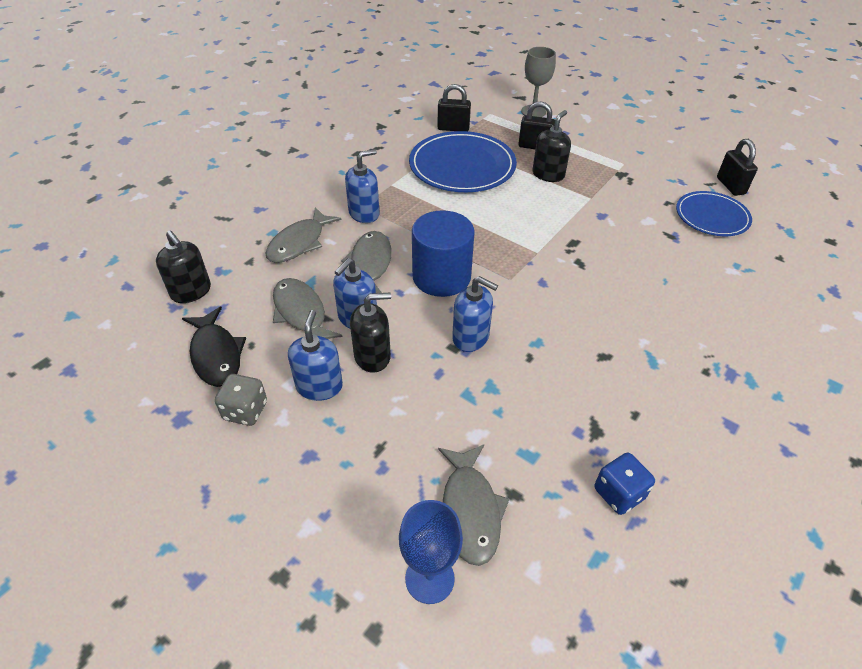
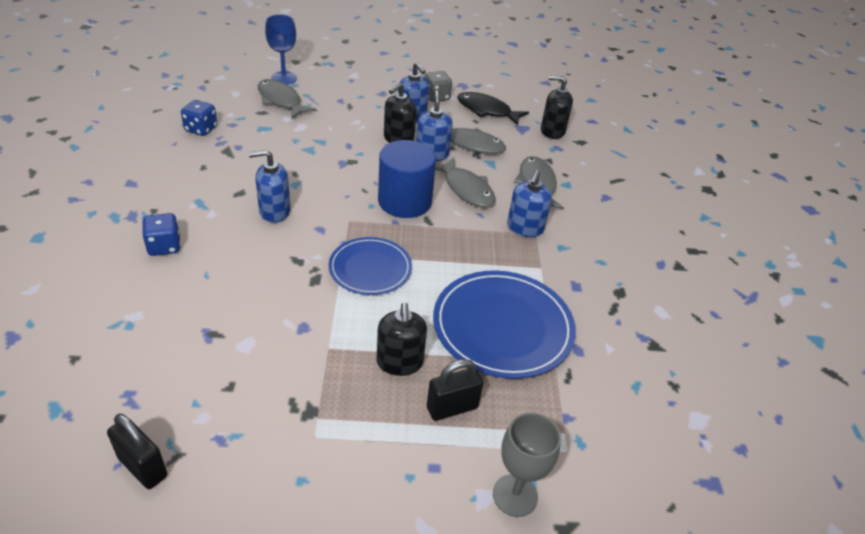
camera: 140 degrees right, 5 degrees down
(453, 128) = (577, 388): black padlock -> none
(471, 337) = (345, 170): blue soap dispenser -> blue soap dispenser (274, 211)
(699, 322) = (164, 246): none -> blue dice
(712, 216) = (166, 388): blue plate -> blue plate (370, 268)

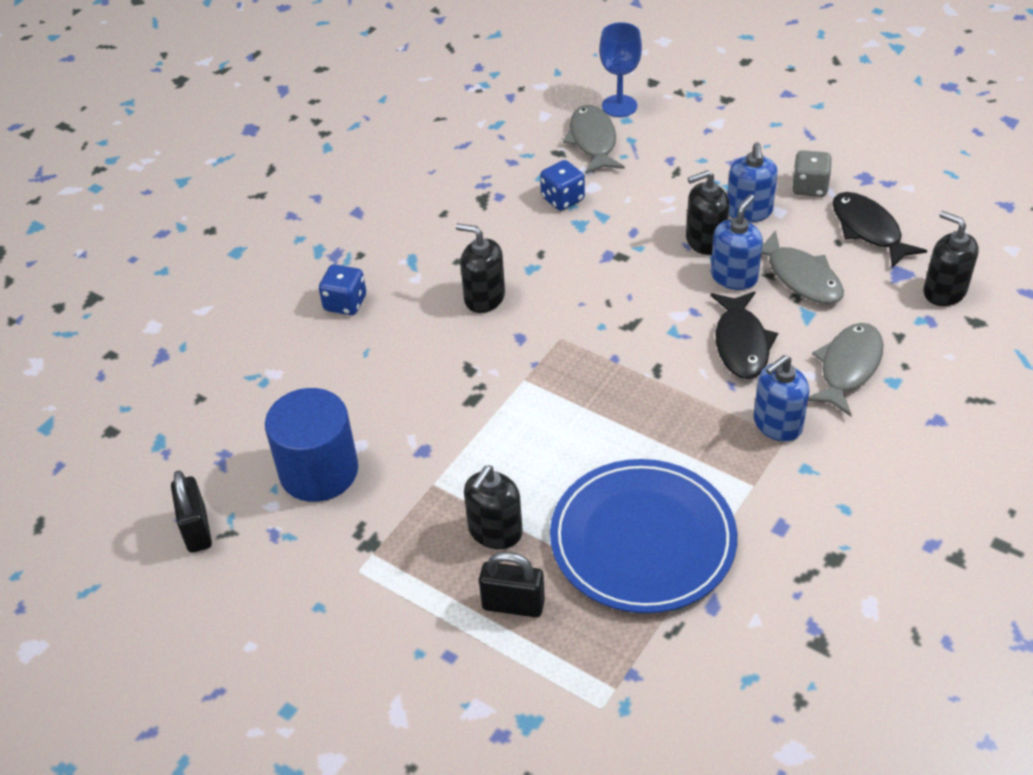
camera: 40 degrees right, 5 degrees up
(201, 129) = (472, 159): blue dice -> blue dice (562, 199)
(274, 211) = (484, 297): blue soap dispenser -> black soap dispenser
(370, 268) = (542, 408): blue plate -> none
(404, 201) = (646, 334): blue cylinder -> blue cylinder (319, 471)
(466, 189) = (741, 343): grey fish -> black fish
(515, 495) = (508, 723): grey goblet -> none

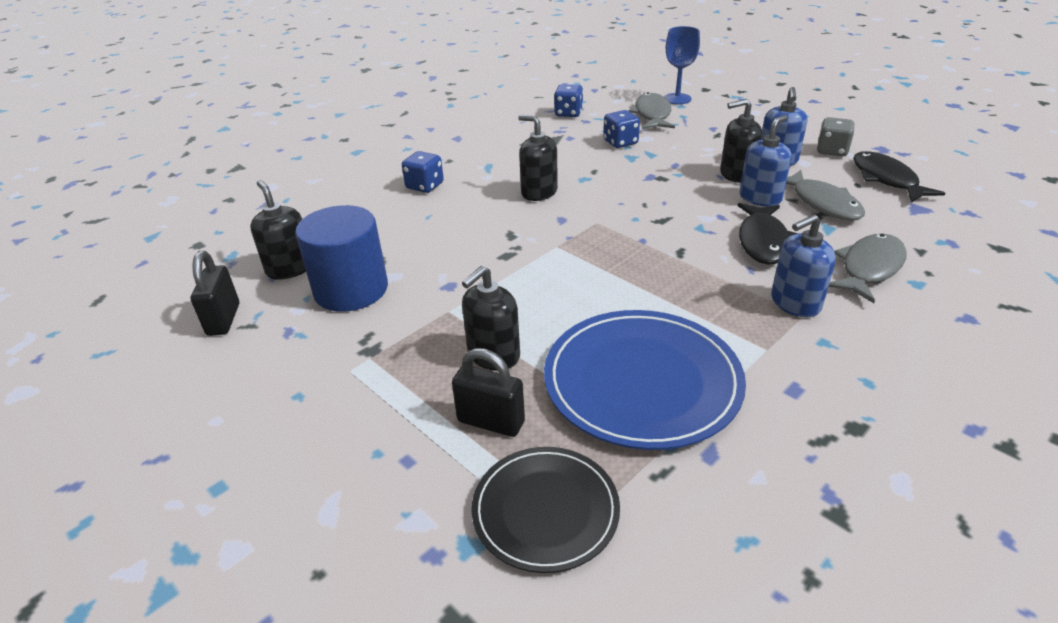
camera: 10 degrees right, 10 degrees down
(487, 149) = (568, 113): none -> blue dice
(583, 681) = (545, 510): none -> black plate
(944, 291) = (964, 224): black soap dispenser -> black soap dispenser (290, 268)

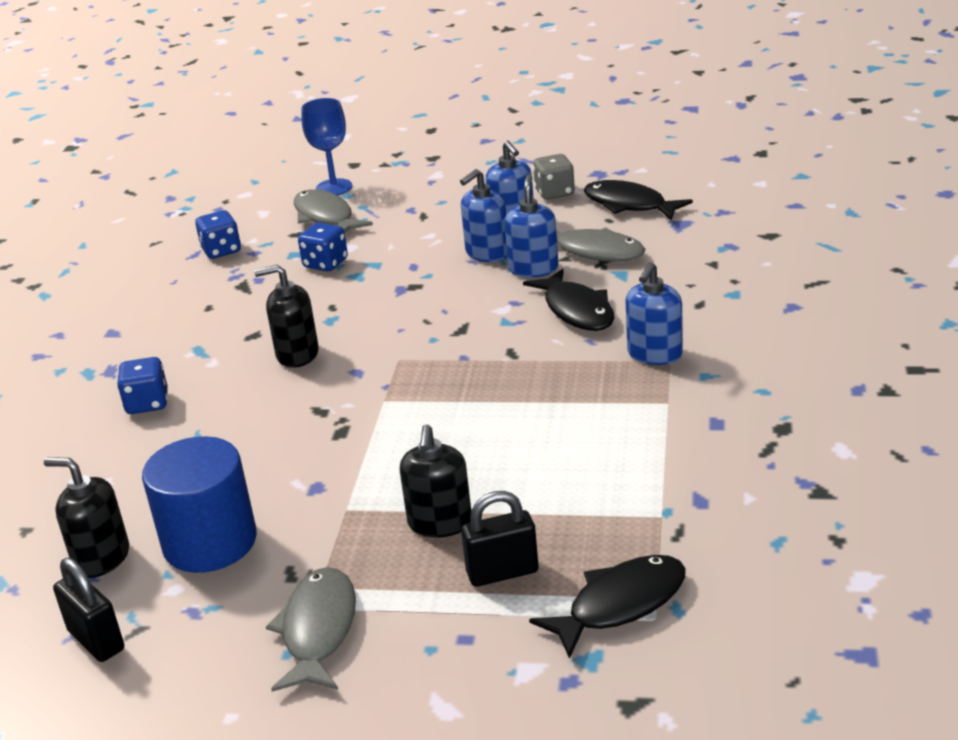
camera: 35 degrees left, 5 degrees down
(545, 510) = (620, 604): black plate -> black fish
(642, 381) = (594, 477): blue plate -> none
(736, 174) = (487, 253): black soap dispenser -> blue soap dispenser
(869, 268) = (686, 297): grey fish -> grey fish (318, 630)

